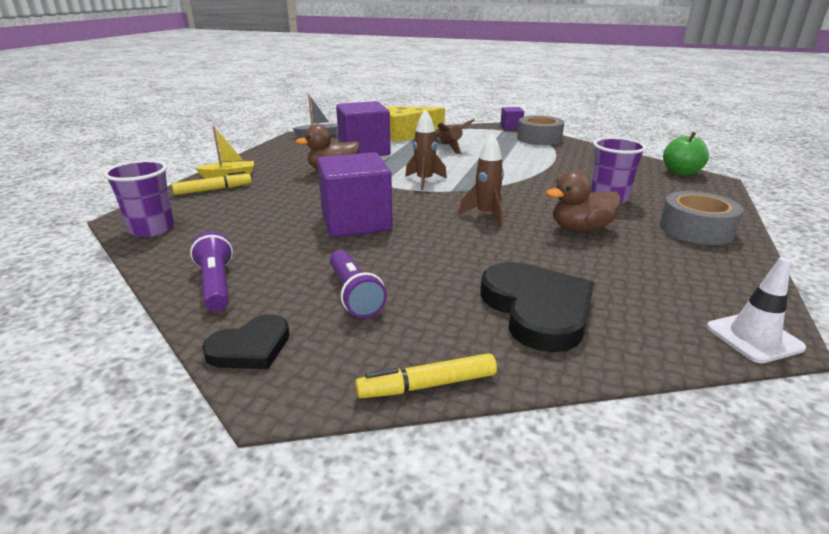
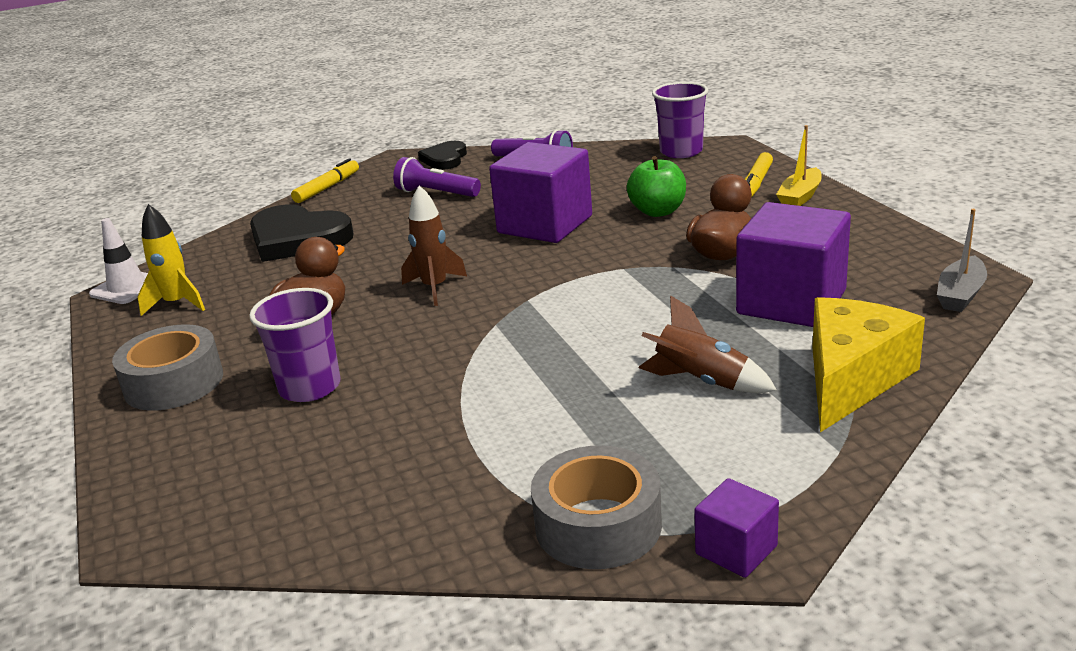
camera: 140 degrees right, 0 degrees up
(424, 181) = (585, 296): brown rocket -> none
(681, 172) = (208, 535): green apple -> green apple (658, 211)
(690, 289) = (177, 304): none -> yellow rocket

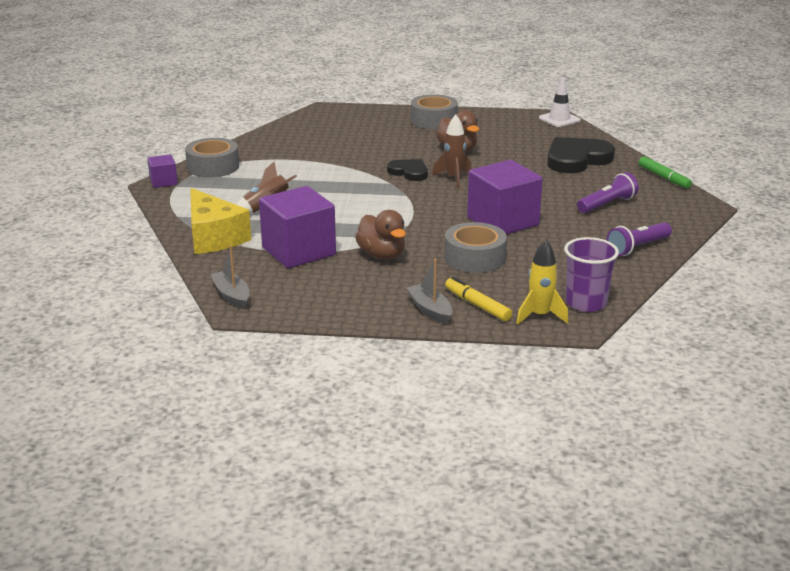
camera: 115 degrees right, 0 degrees up
(177, 304) = (521, 127): yellow rocket -> yellow rocket (540, 316)
(310, 387) = (389, 141): purple cup -> none
(327, 188) = (664, 177): yellow marker -> green marker
(445, 159) = (682, 220): black heart -> black heart (409, 172)
(658, 211) = (474, 258): green apple -> grey tape
(800, 197) = (430, 310): yellow boat -> grey boat

